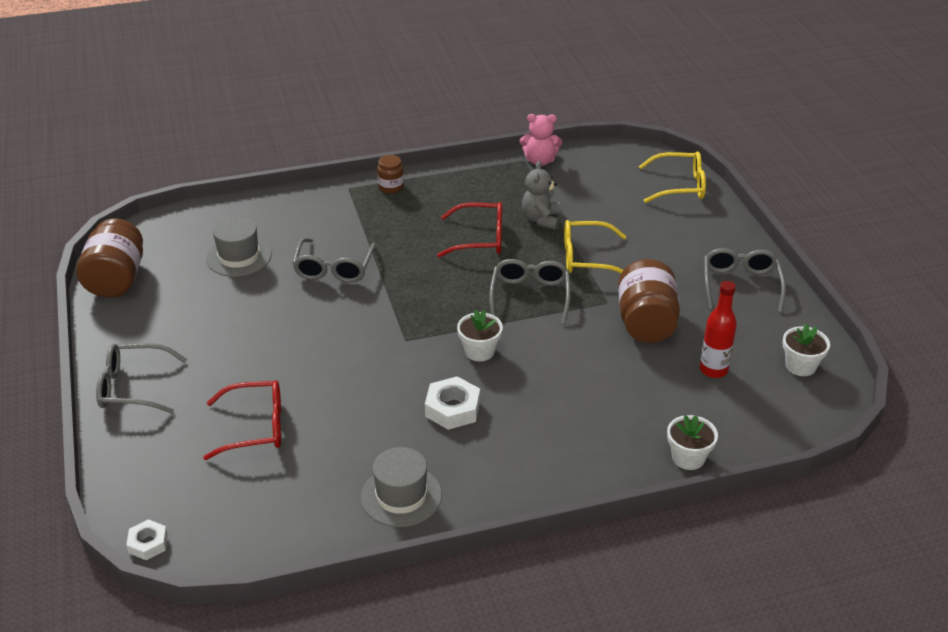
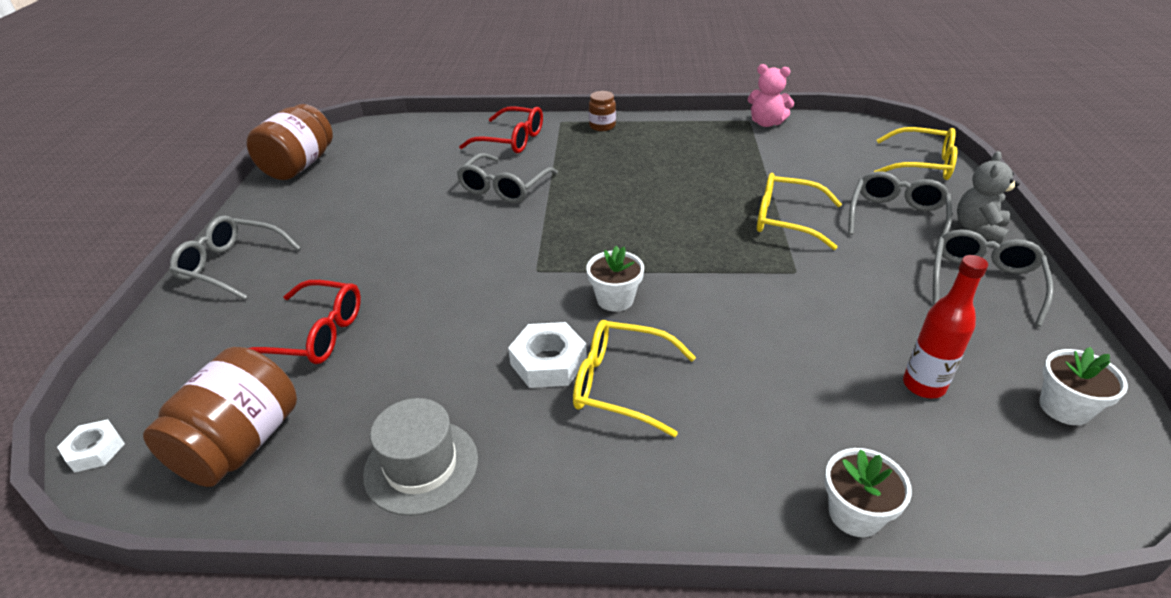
camera: 20 degrees right, 0 degrees up
(239, 257) = (421, 164): grey hat -> none
(480, 239) = (671, 183): red glasses -> red glasses (511, 140)
(512, 413) = (621, 384): none -> yellow glasses
(530, 296) = (702, 249): grey glasses -> grey glasses (896, 217)
(541, 219) = (747, 175): grey teddy bear -> grey teddy bear (978, 229)
(646, 323) = (840, 305): brown jar -> brown jar (240, 444)

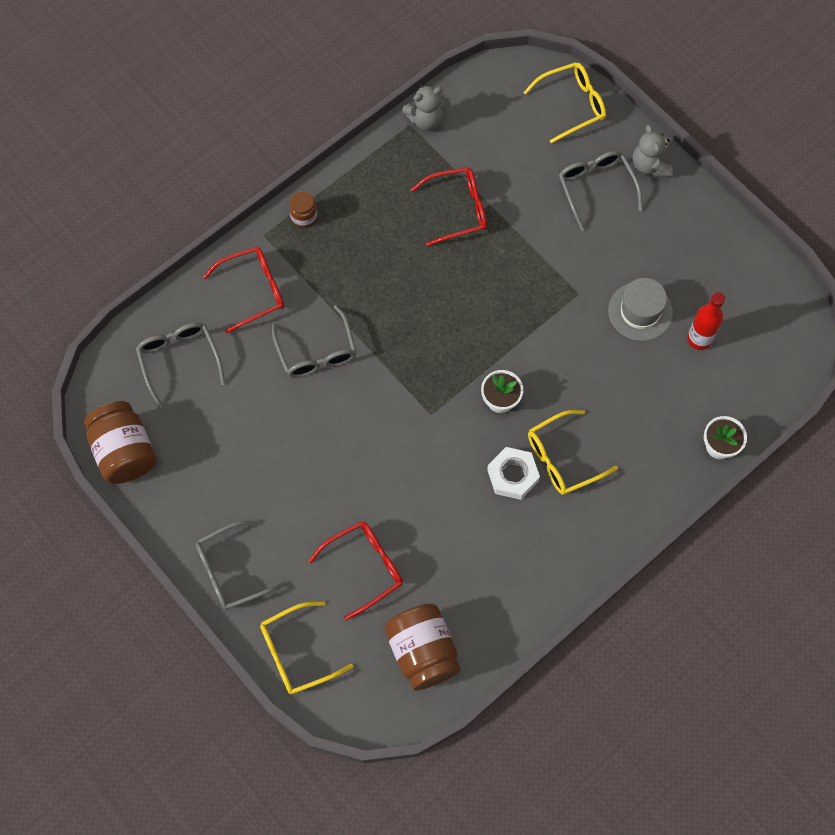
camera: 45 degrees left, 30 degrees up
(95, 450) = (356, 719): white nut -> none
(421, 466) = (522, 584): grey hat -> grey hat (640, 311)
(734, 172) = (457, 209): none -> red glasses
(766, 123) = (425, 119): pink teddy bear -> grey teddy bear
(786, 220) = (534, 242): yellow glasses -> yellow glasses (297, 653)
(983, 282) = (680, 223): grey glasses -> grey glasses (179, 360)
(1064, 407) = (765, 304): white flower pot -> none

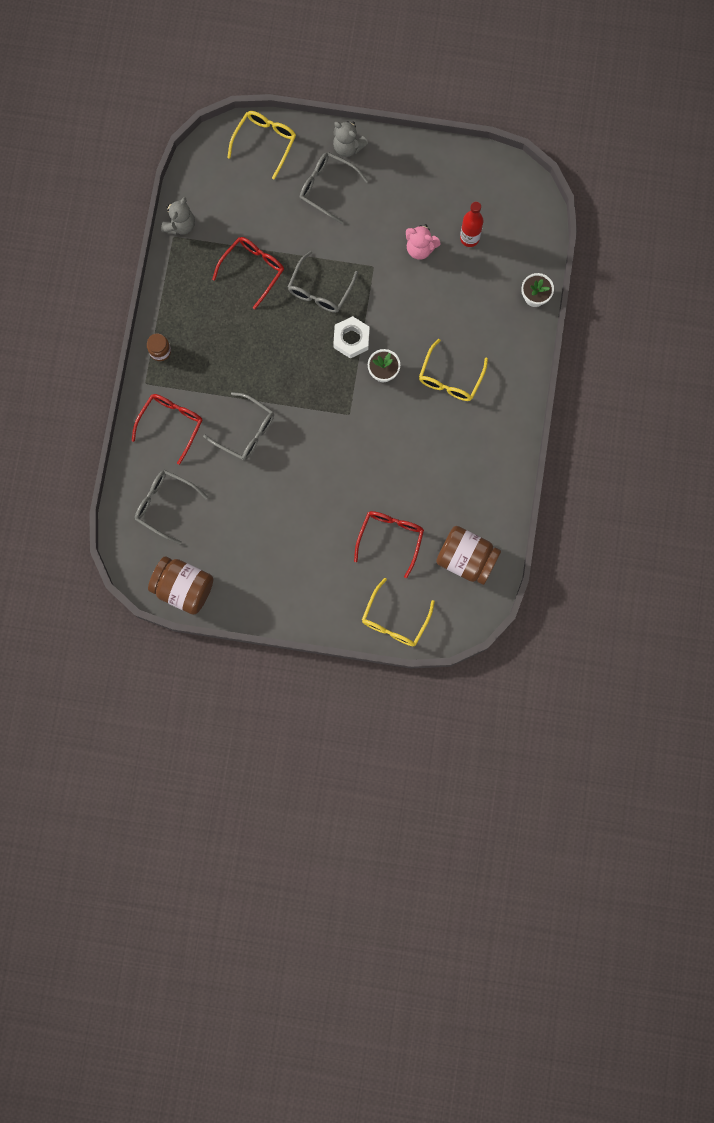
camera: 40 degrees left, 10 degrees up
(232, 570) = (314, 604): grey glasses -> grey glasses (320, 290)
(512, 475) = (429, 412): white nut -> white nut (351, 339)
(640, 311) = (420, 248): grey hat -> pink teddy bear

